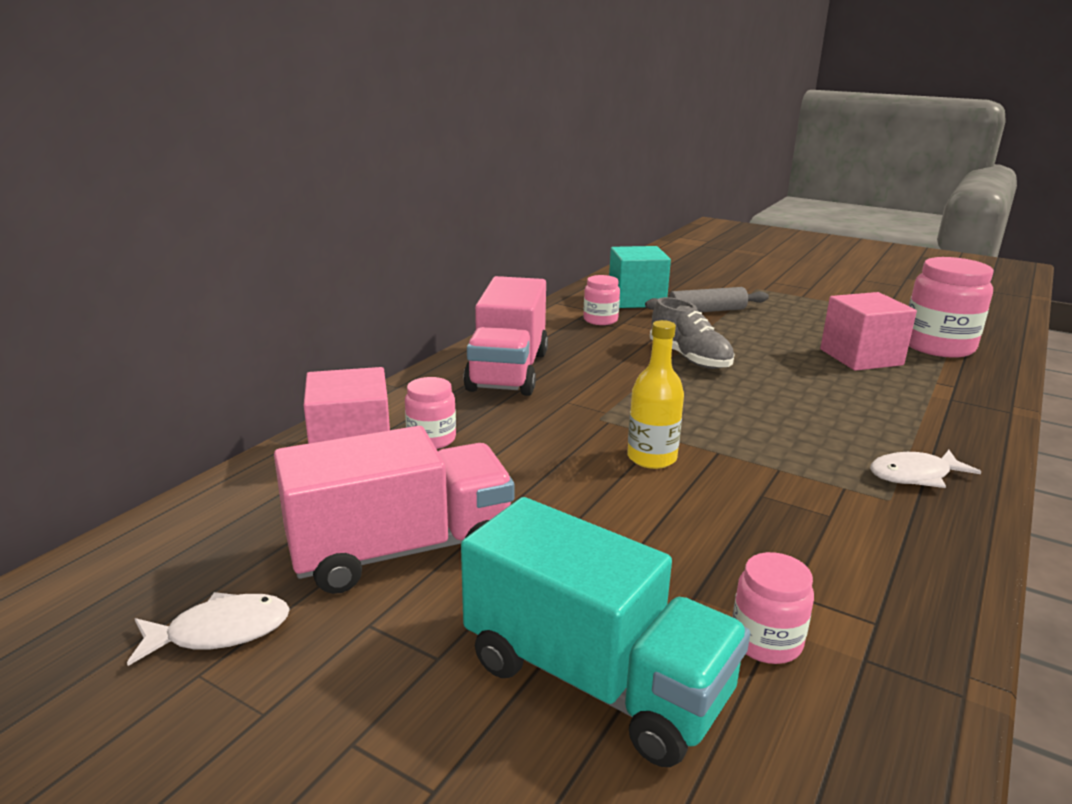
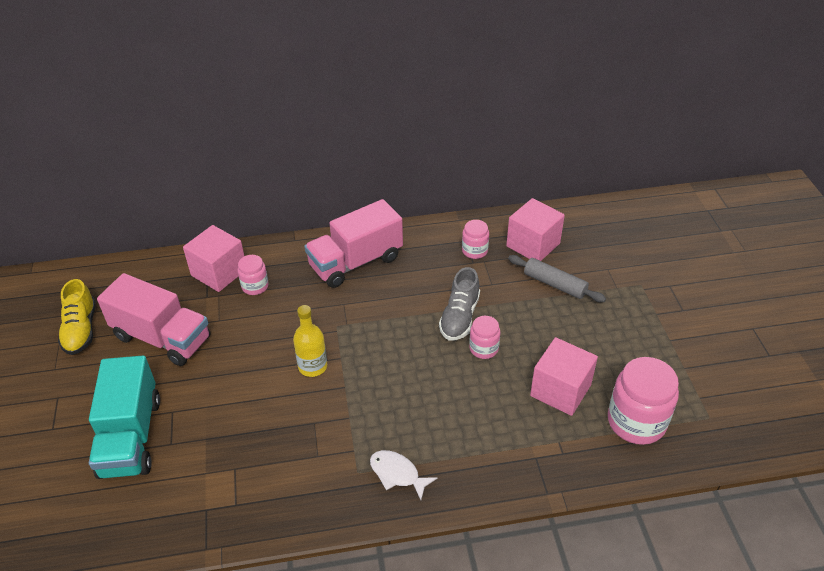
camera: 50 degrees right, 20 degrees up
(220, 632) = (81, 330): white fish -> yellow shoe
(636, 299) = (533, 245): turquoise cube -> pink cube
(766, 641) = (192, 474): pink jar -> pink jar (483, 348)

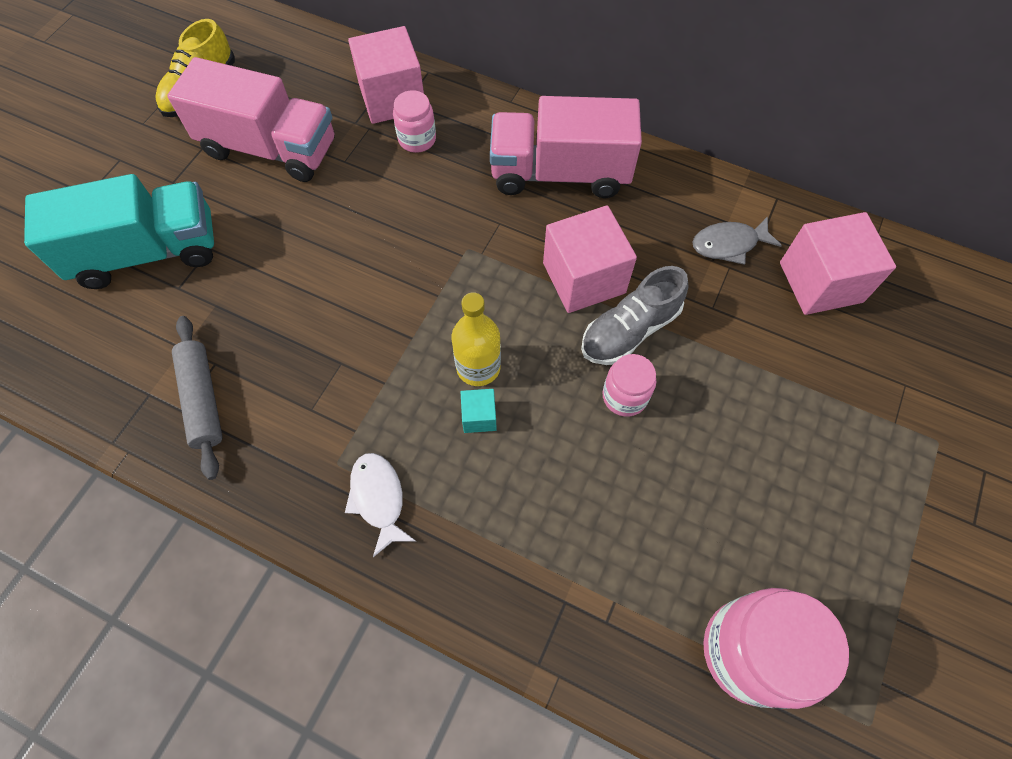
camera: 35 degrees right, 20 degrees up
(131, 436) = (148, 253): turquoise truck -> turquoise truck turned 135 degrees counterclockwise
(162, 338) = (270, 149): pink truck -> pink truck turned 45 degrees counterclockwise
(312, 366) = (397, 287): yellow bottle -> yellow bottle (478, 367)
(417, 402) = (479, 417): none -> turquoise cube
(474, 251) = (729, 244): pink jar -> grey fish
(554, 284) = (803, 362): grey rolling pin -> grey rolling pin (202, 400)
(560, 390) = (679, 527): pink cube -> pink cube (584, 278)

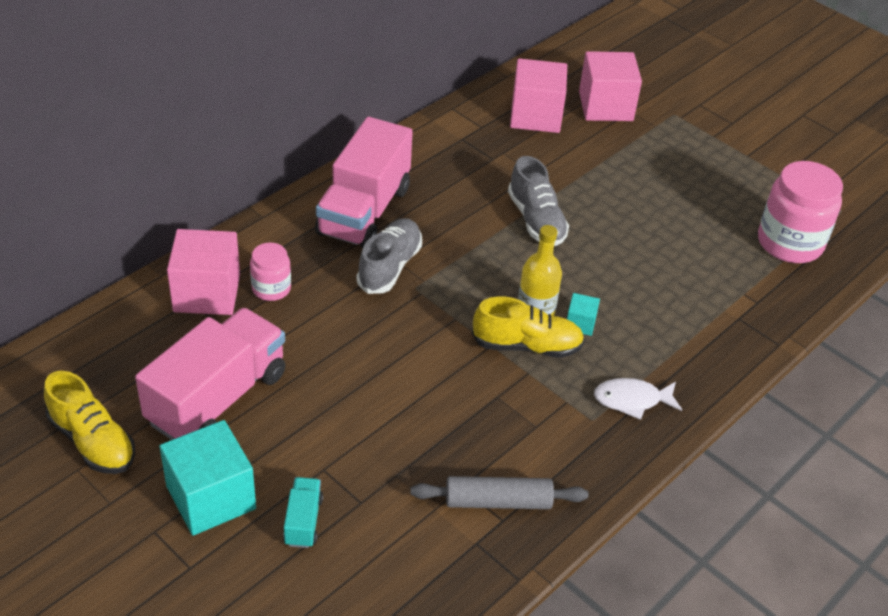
camera: 75 degrees left, 20 degrees down
(148, 253) = (303, 521): turquoise truck -> turquoise truck, size x0.43
(160, 182) = (211, 497): none -> turquoise cube
(423, 371) = (526, 346): none -> yellow shoe
(488, 218) = (389, 267): none -> grey shoe
(584, 278) = (477, 229): pink cube -> pink cube (605, 106)
(624, 396) = (591, 240): pink jar -> none
(729, 244) = (482, 146): grey fish -> none

